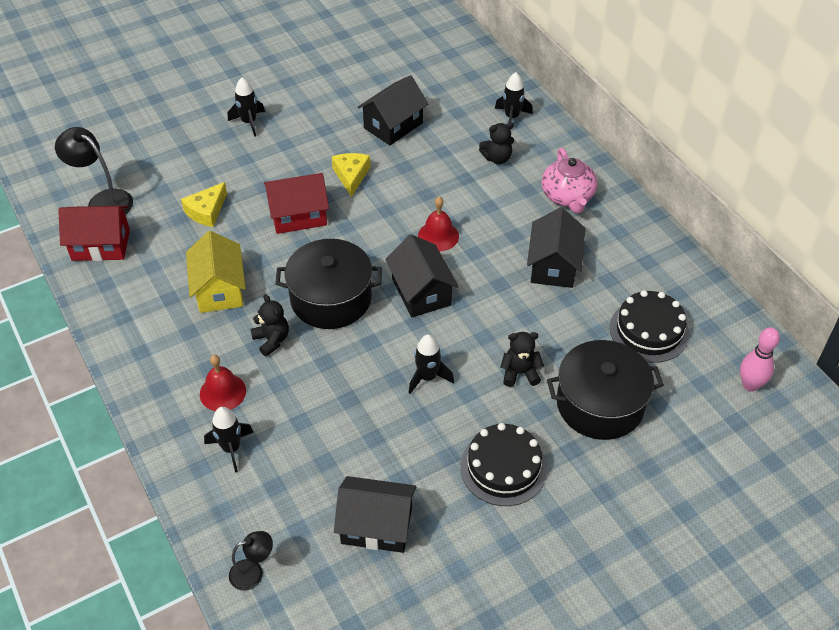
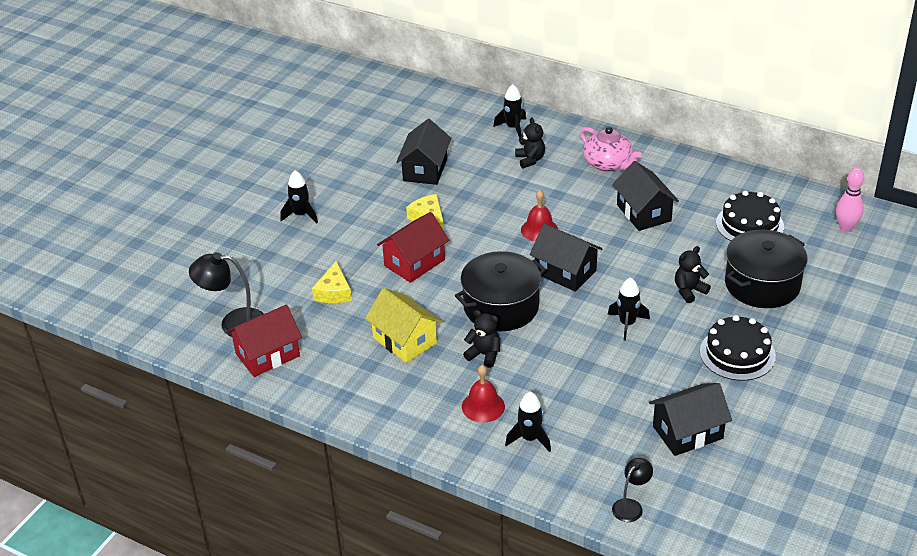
camera: 30 degrees left, 10 degrees down
(497, 158) = (530, 160): black teddy bear -> black teddy bear turned 60 degrees counterclockwise

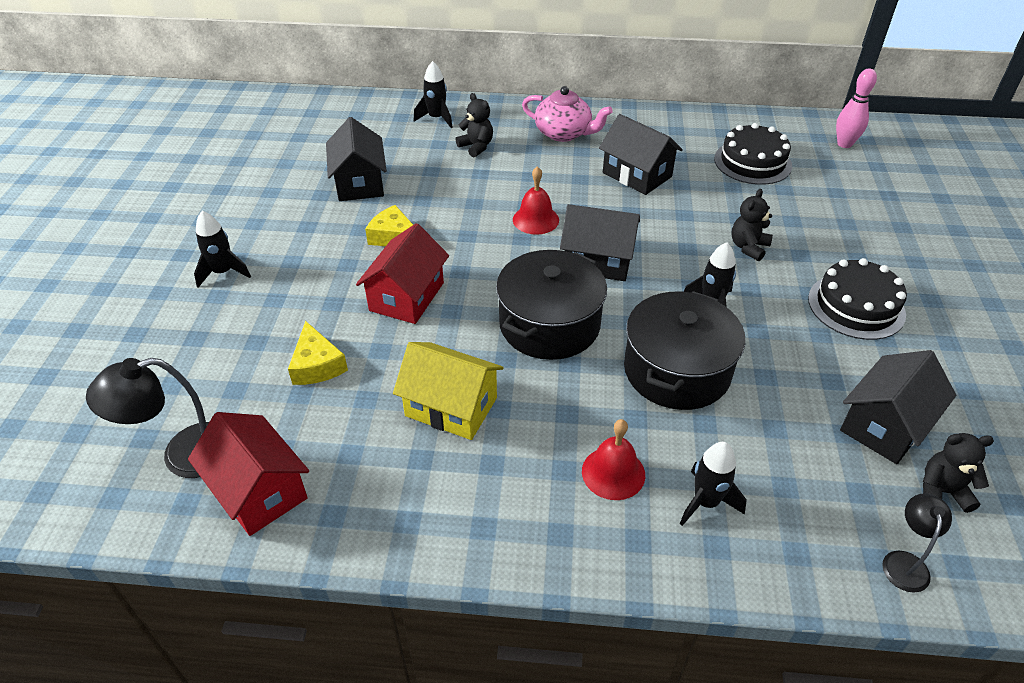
camera: 25 degrees left, 5 degrees up
(267, 355) = (258, 491): red house -> red house turned 75 degrees counterclockwise
(484, 355) = (568, 395): black teddy bear -> black teddy bear (941, 492)
(762, 284) = (816, 220): black pot -> black pot (676, 370)

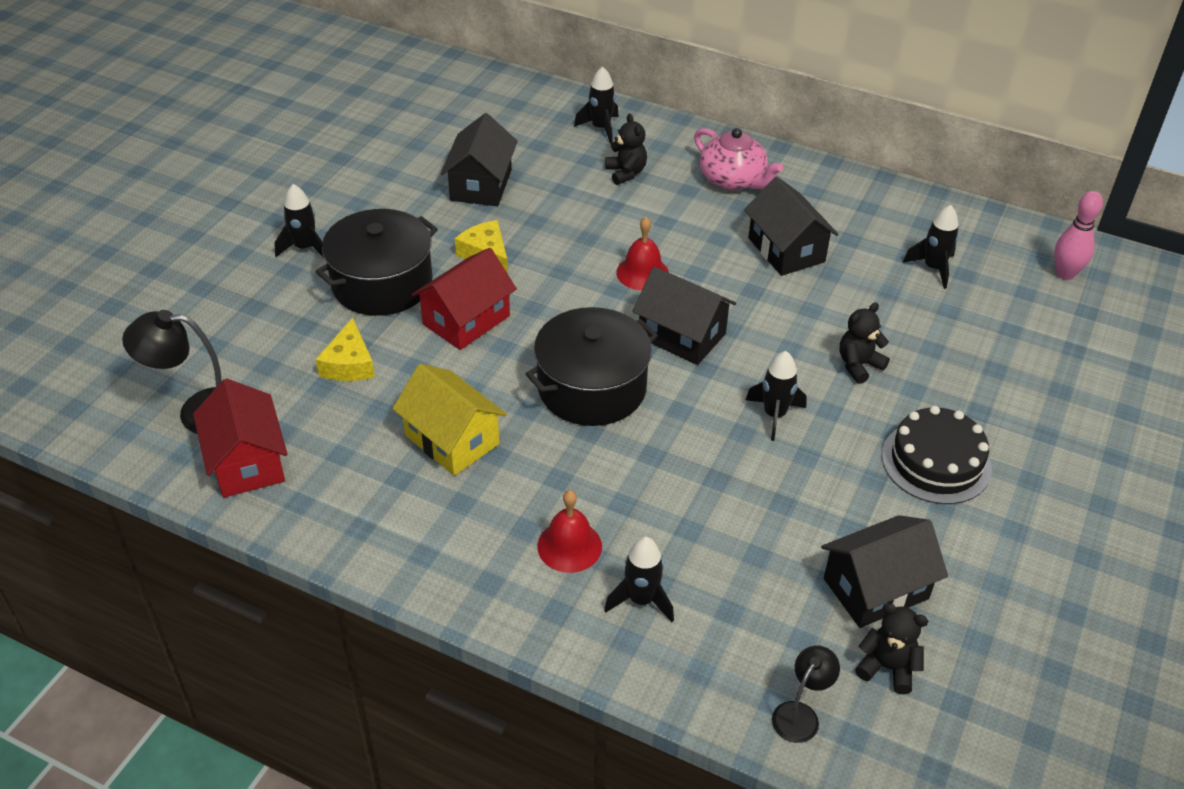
camera: 20 degrees right, 0 degrees up
(676, 370) = (693, 470): black pot -> black pot (382, 283)
(752, 162) = (933, 268): black cake -> black rocket

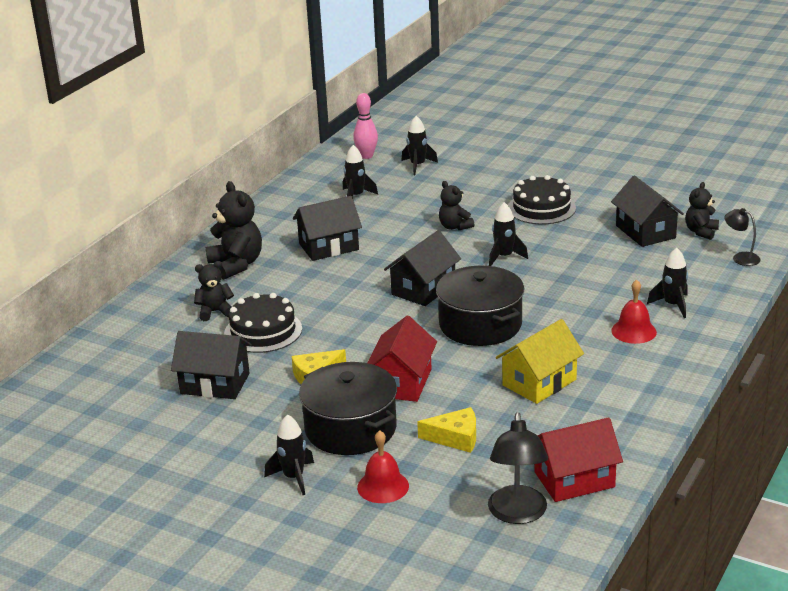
camera: 85 degrees left, 15 degrees down
(466, 320) = (402, 382): red house -> red house turned 60 degrees clockwise
(583, 210) = (263, 331): none -> black cake
(601, 128) = (144, 324): black rocket -> black rocket (418, 166)
(642, 273) = (349, 304): red bell -> red bell (383, 486)
(733, 180) = (236, 265): pink teapot -> black teddy bear

